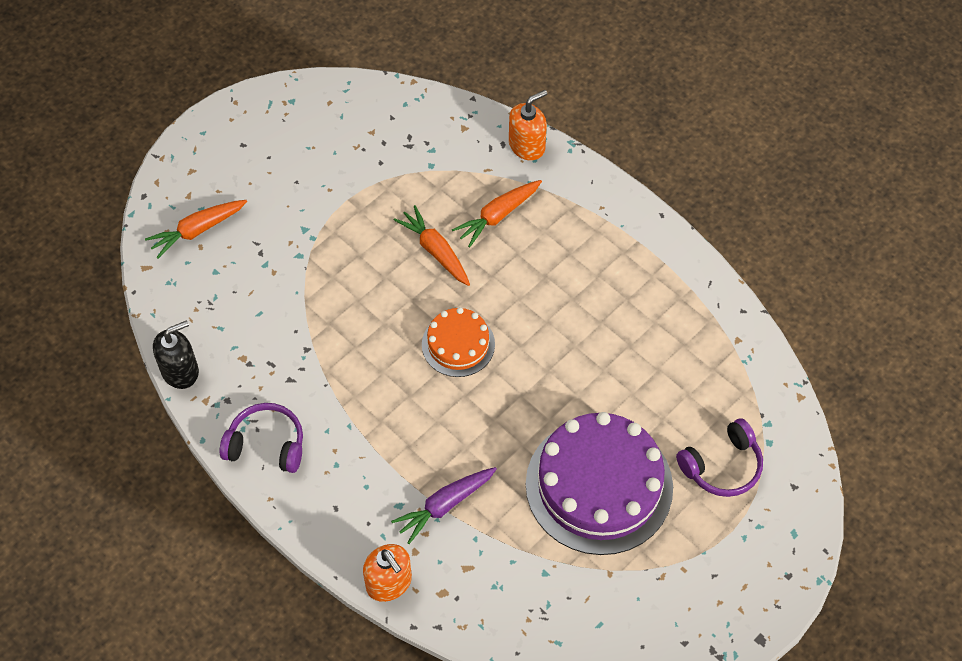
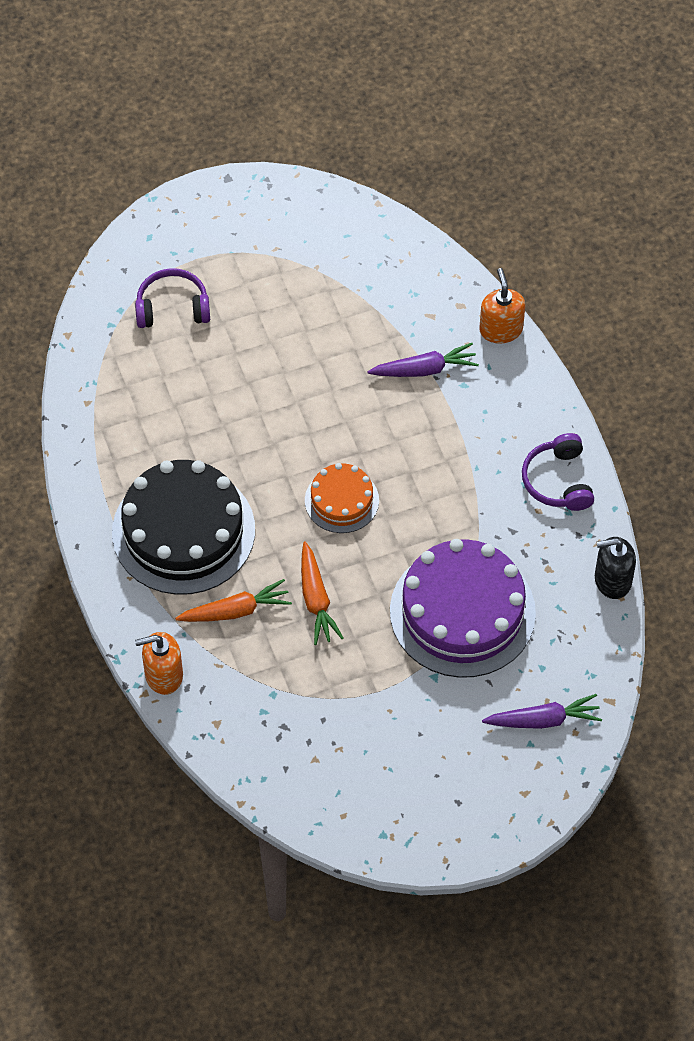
camera: 155 degrees left, 0 degrees up
(198, 230) = (543, 720): orange carrot -> purple carrot
(266, 444) = (558, 481): purple headphones -> purple headphones turned 45 degrees clockwise
(580, 262) = (183, 531): none -> black cake
(599, 485) = (285, 333): purple cake -> purple cake (462, 612)

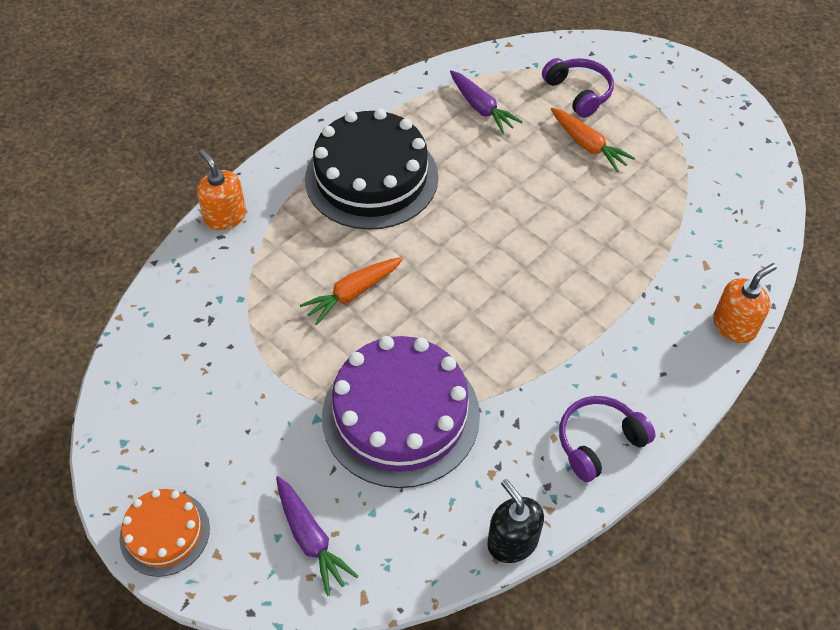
camera: 65 degrees right, 5 degrees down
(235, 611) = (312, 240): orange carrot -> orange carrot (587, 145)
(341, 500) = (466, 273): orange cake -> orange cake (165, 533)
(424, 369) = (645, 282): purple carrot -> purple carrot (481, 108)

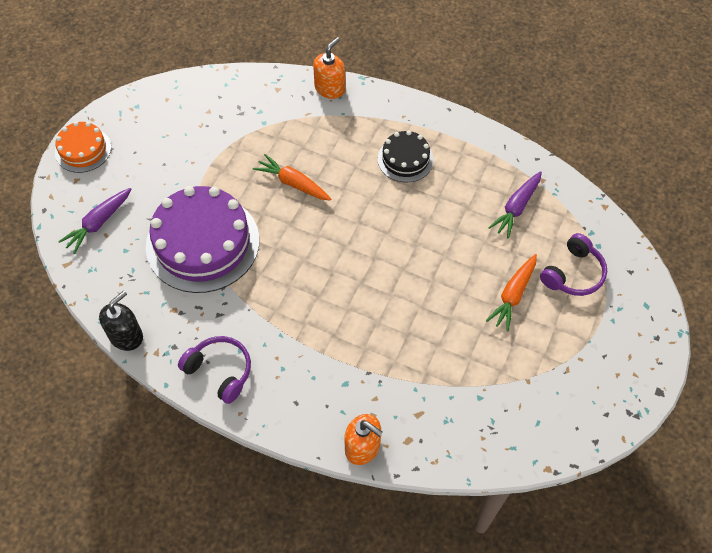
camera: 70 degrees right, 5 degrees up
(371, 178) = (405, 159): black cake -> black cake, size x0.52

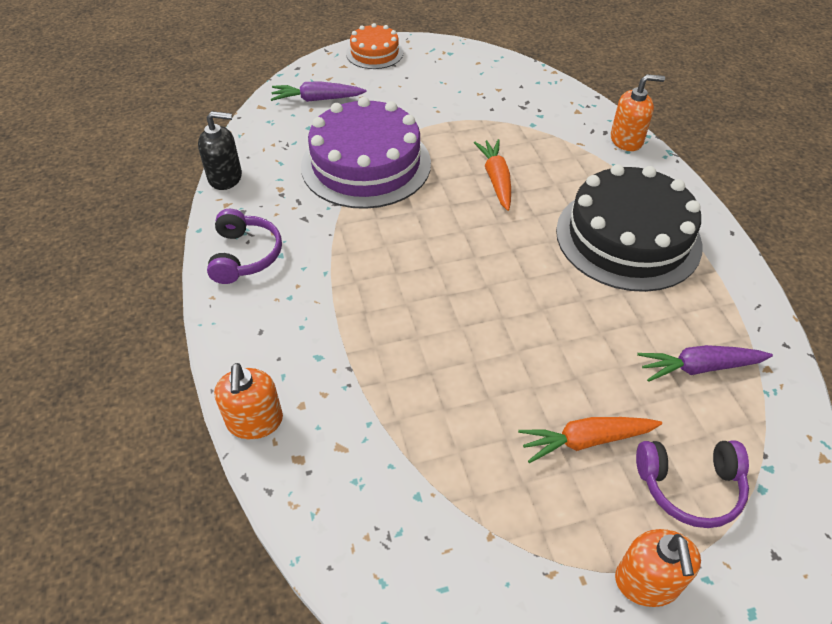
camera: 50 degrees right, 10 degrees down
(405, 159) = (628, 237): black cake -> black cake, size x1.91
(602, 333) = (647, 582): none -> orange soap dispenser

